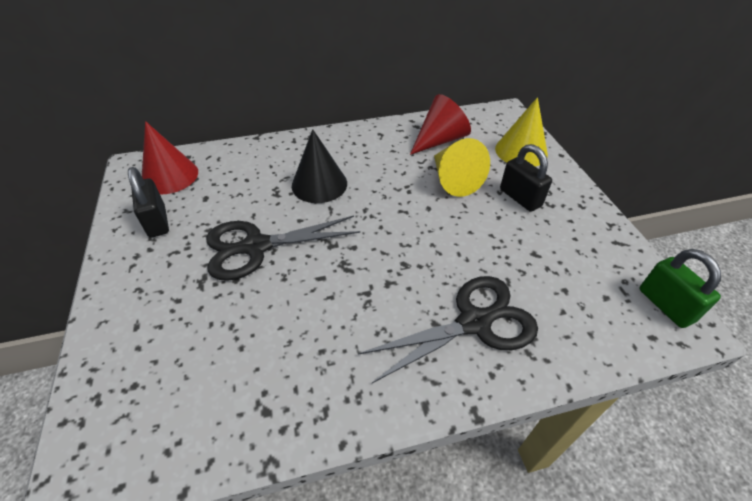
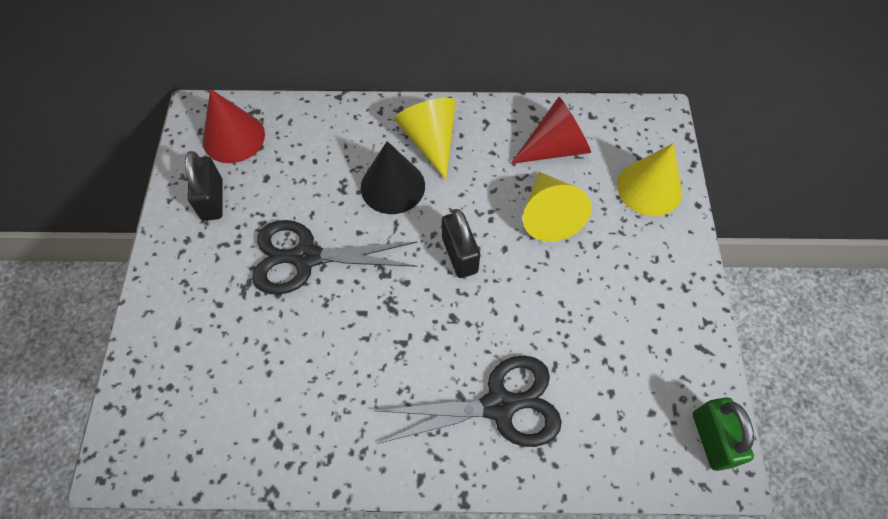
camera: 15 degrees right, 15 degrees up
(341, 151) = (430, 141): none -> yellow cone
(520, 198) = (616, 259): black padlock -> black padlock (459, 255)

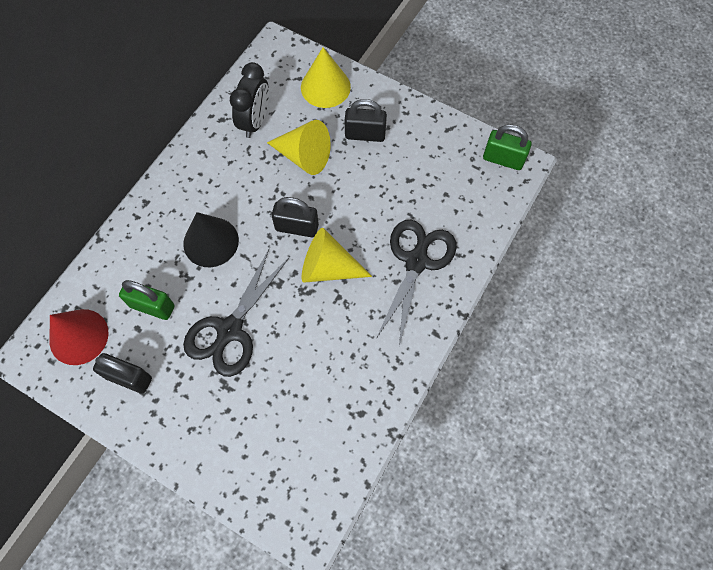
camera: 60 degrees left, 5 degrees up
(295, 177) = (152, 306): none -> green padlock
(430, 141) = (190, 196): yellow cone -> yellow cone (328, 268)
(555, 148) = (255, 121): red cone -> black clock
(621, 260) = (365, 134): none -> black padlock

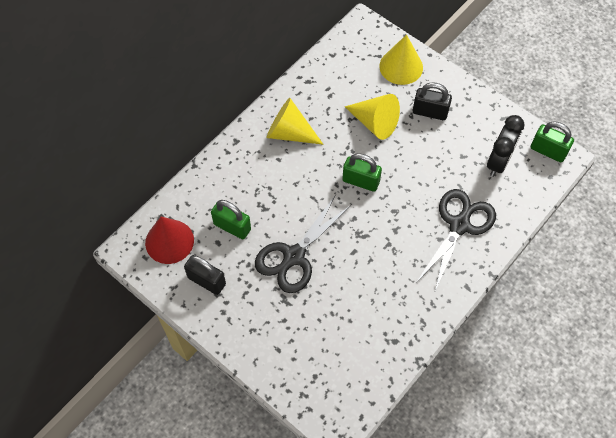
camera: 10 degrees right, 5 degrees down
(211, 242) = (287, 182): black cone -> none
(255, 121) = (336, 87): black clock -> black clock (498, 162)
(297, 227) = (360, 181): black padlock -> green padlock
(328, 268) = (383, 219): yellow cone -> yellow cone (289, 133)

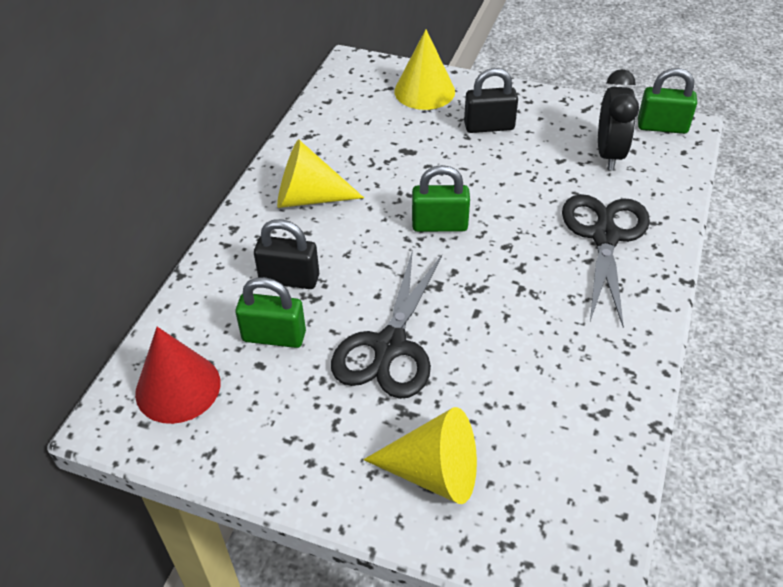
camera: 20 degrees left, 15 degrees down
(206, 281) = (263, 425): black padlock -> black padlock (289, 279)
(374, 123) = (422, 156): yellow cone -> yellow cone (433, 472)

